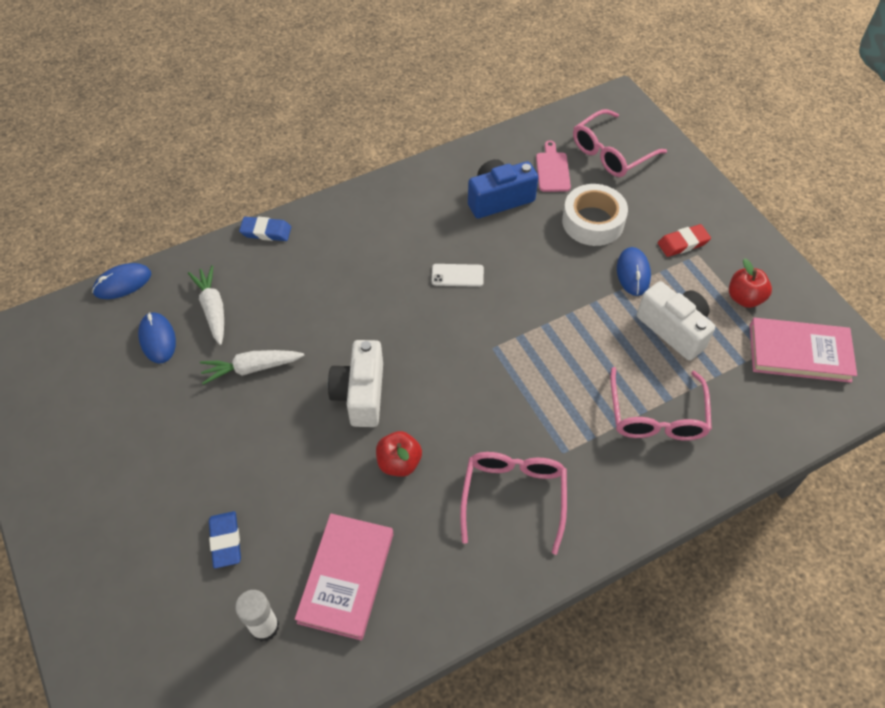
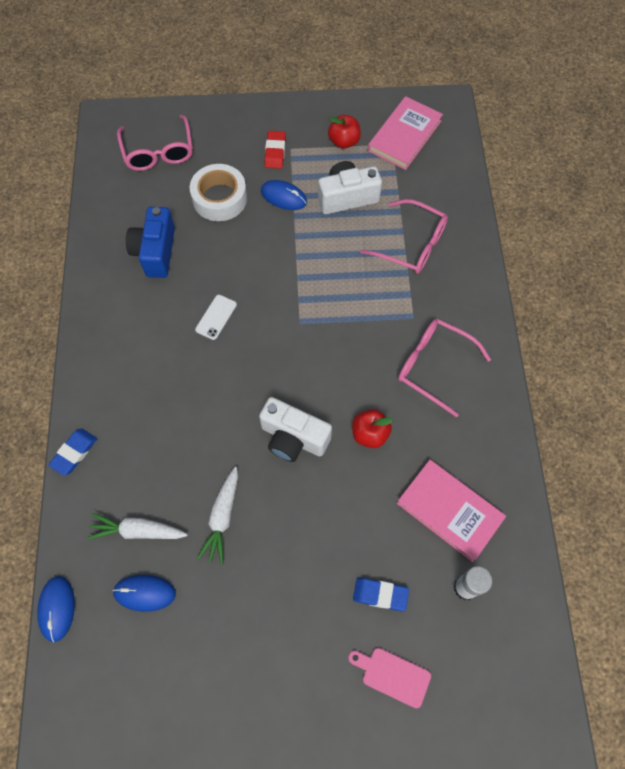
camera: 65 degrees left, 10 degrees up
(552, 170) = (149, 200): pink cutting board -> pink cutting board (392, 675)

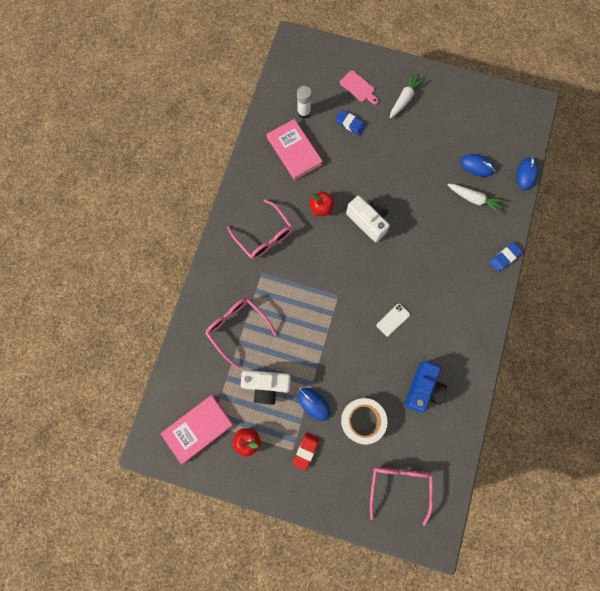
camera: 160 degrees left, 10 degrees up
(222, 517) = (424, 190): white carrot -> white carrot (404, 99)

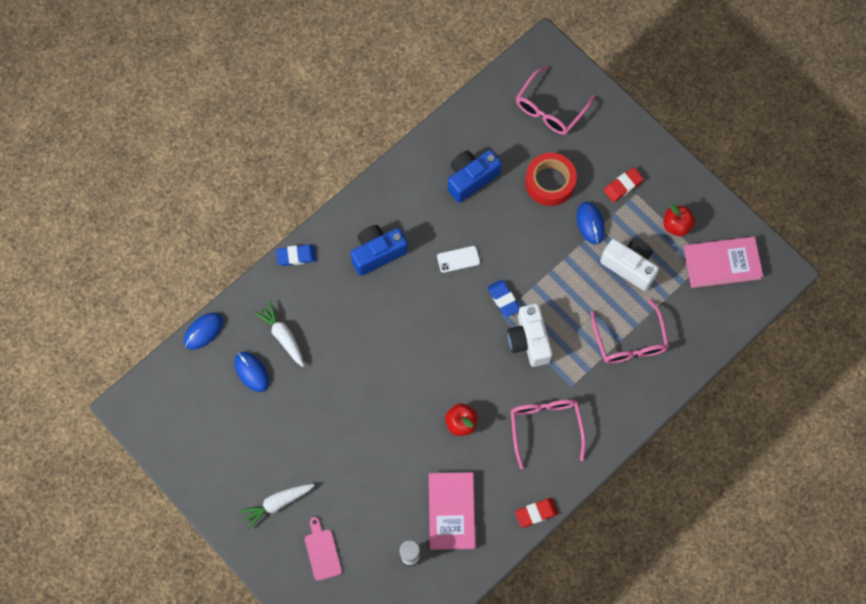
camera: 150 degrees left, 5 degrees down
(239, 178) = (536, 513): none -> red eraser
(350, 124) = (363, 509): blue eraser -> blue eraser (503, 299)
(362, 420) = (550, 182): white tape -> red tape
(368, 221) = (417, 378): white camera -> white camera (529, 340)
(451, 291) = (377, 253): none -> blue camera

